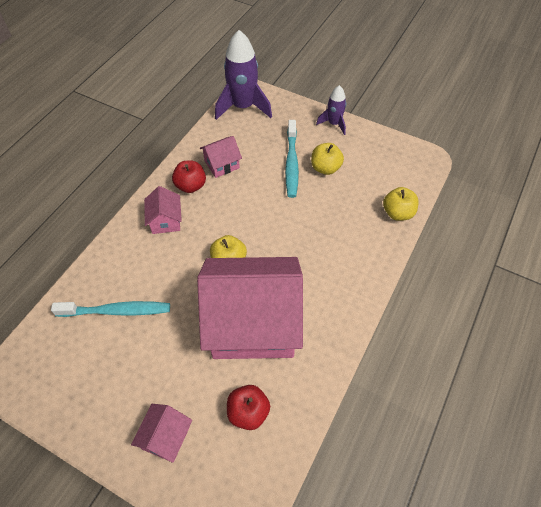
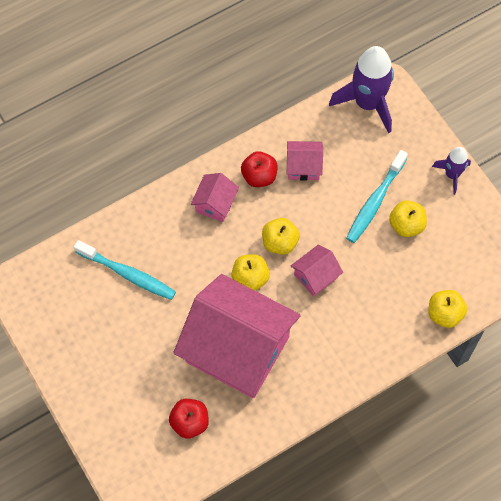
camera: 30 degrees right, 10 degrees up
(166, 437) = (115, 405): pink house -> pink house (315, 276)
(236, 224) = (280, 242): none -> yellow apple

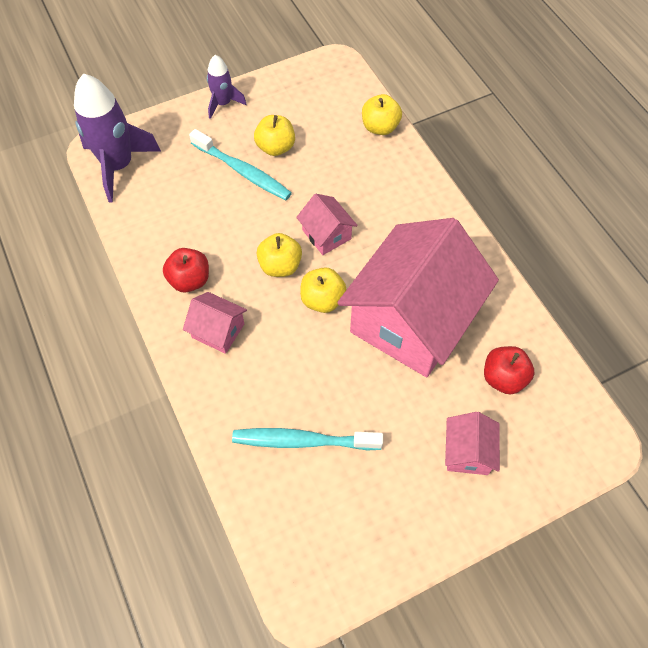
camera: 85 degrees left, 5 degrees down
(128, 274) = (302, 441): turquoise toothbrush -> turquoise toothbrush turned 120 degrees counterclockwise
(303, 166) = (186, 234): pink house -> pink house (467, 452)

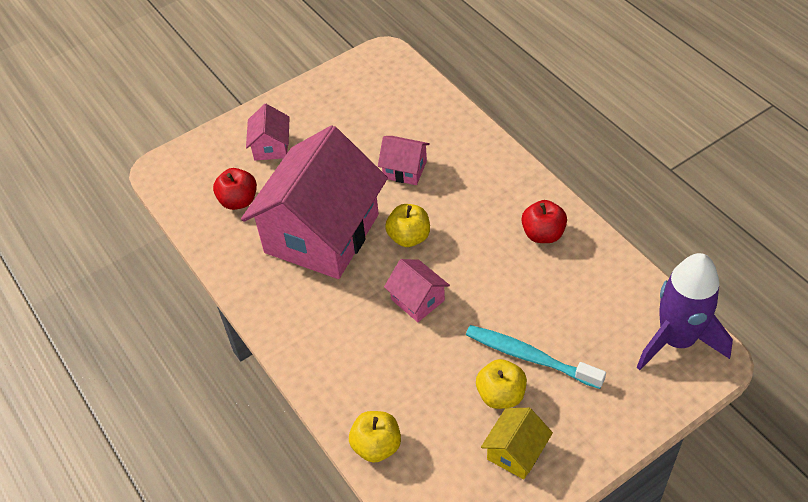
camera: 175 degrees right, 10 degrees down
(218, 331) = (499, 197): pink house -> pink house (405, 169)
(223, 103) = (588, 449): purple rocket -> none
(276, 109) = (515, 452): none -> yellow house
(280, 266) = (458, 261): yellow apple -> none
(302, 441) = (404, 133): turquoise toothbrush -> none

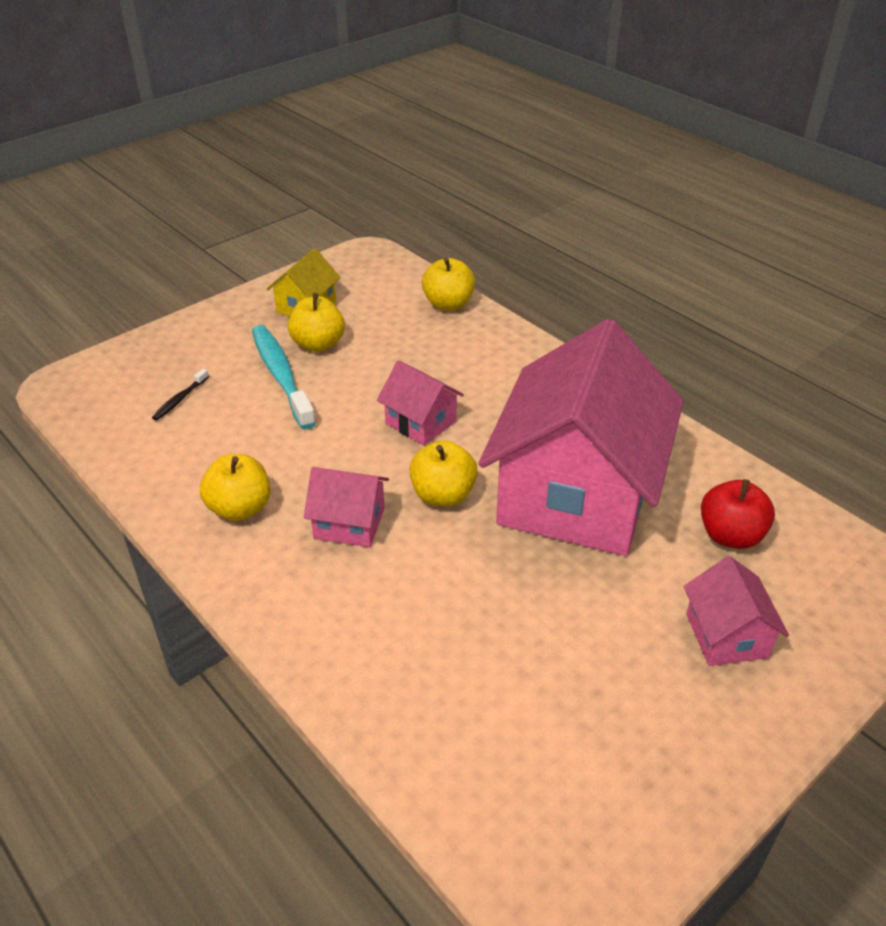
camera: 170 degrees right, 10 degrees down
(405, 169) = (466, 601): pink house -> pink house (349, 523)
(529, 357) = (281, 375): turquoise toothbrush -> turquoise toothbrush turned 135 degrees counterclockwise
(543, 234) = (240, 508): red apple -> yellow apple
(609, 334) = (180, 399): none -> black toothbrush
(676, 340) = (99, 398): purple rocket -> none

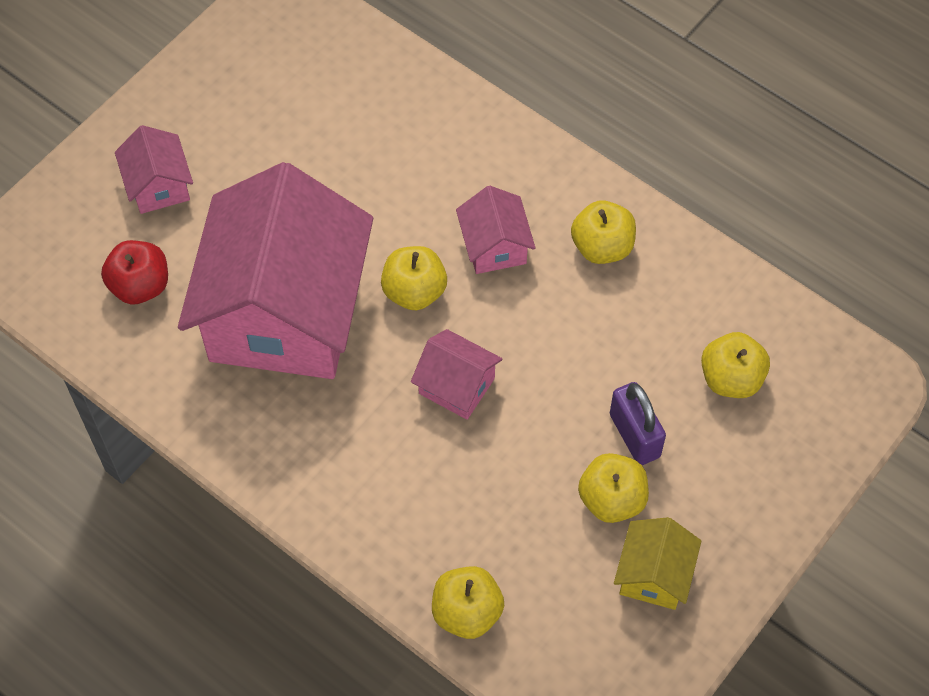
camera: 170 degrees right, 20 degrees up
(180, 399) = (731, 379): black toothbrush -> yellow apple
(281, 375) = (634, 435): turquoise toothbrush -> purple padlock
(349, 523) = (494, 246): pink house -> pink house turned 75 degrees clockwise

